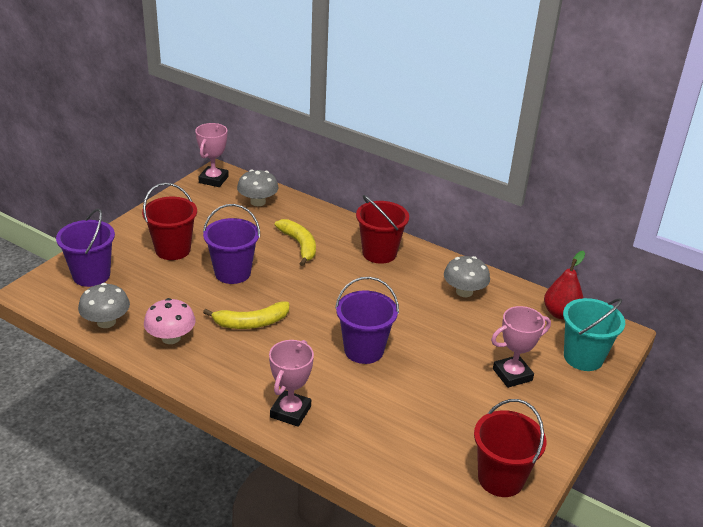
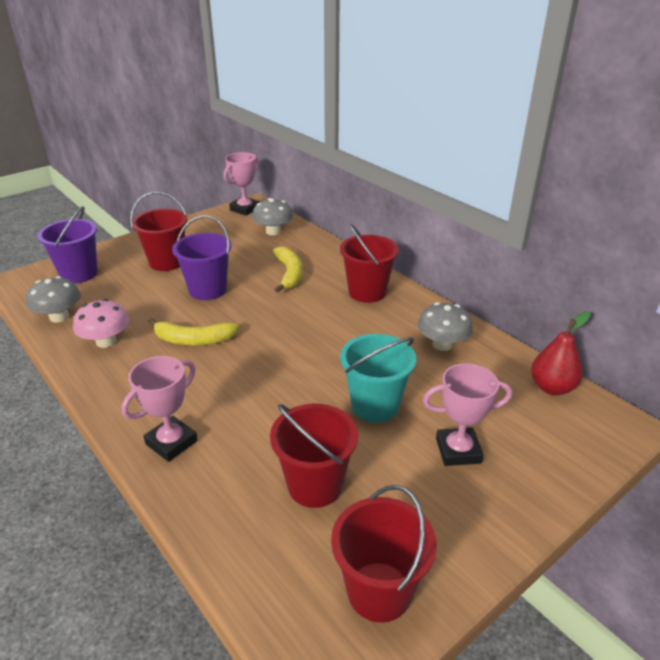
camera: 20 degrees right, 0 degrees up
(364, 350) = (294, 388): purple bucket -> none
(421, 420) = (315, 485): none -> red bucket
(583, 357) = (562, 447): turquoise bucket -> turquoise bucket (375, 405)

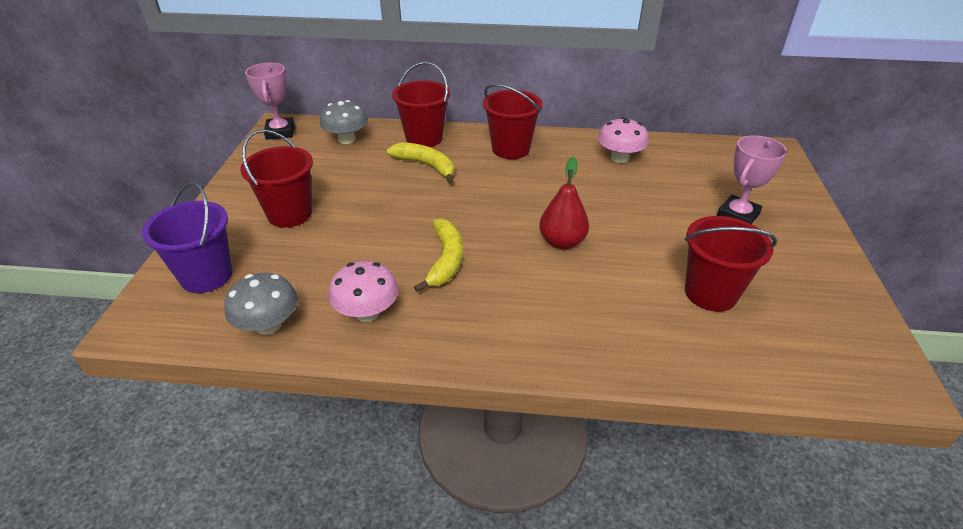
camera: 45 degrees left, 5 degrees up
(171, 442) = (578, 341): pink trophy -> none
(193, 340) = (445, 260): yellow banana -> yellow banana turned 45 degrees counterclockwise
(207, 290) = (379, 215): purple bucket -> none
(375, 405) = (652, 221): turquoise bucket -> none
(379, 591) = (840, 320): red bucket -> red bucket (424, 138)
(442, 344) = (619, 158): grey mushroom -> pink mushroom
(552, 387) = (715, 149): red pear -> red pear (562, 242)

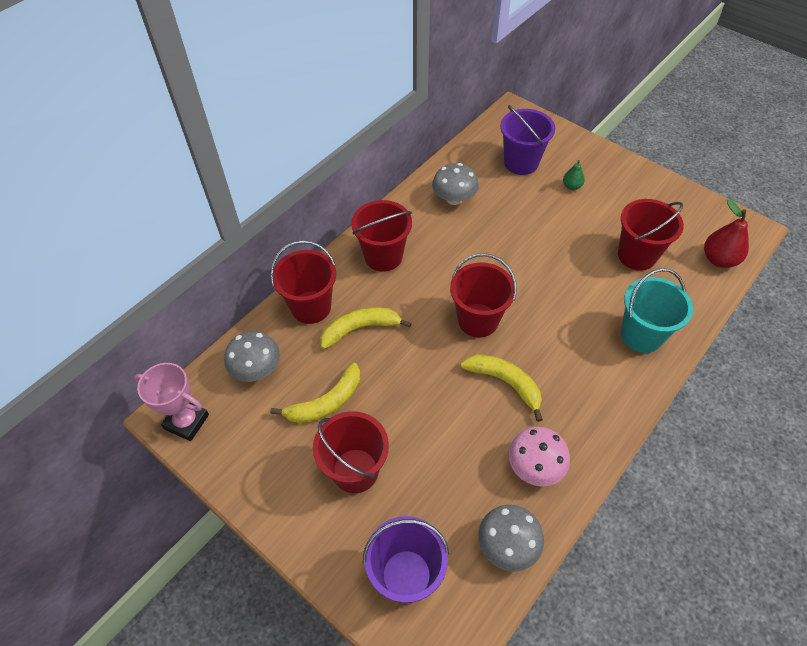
camera: 55 degrees left, 15 degrees up
(342, 177) = (326, 402): none -> yellow banana
(499, 219) = (478, 320): none -> red bucket
(562, 242) = (533, 299): red pear -> red pear (719, 259)
(604, 334) = (641, 335): none -> turquoise bucket
(619, 158) = (454, 198): pink mushroom -> grey mushroom
(718, 176) = (521, 163): none -> purple bucket
(737, 216) = (571, 186): pink trophy -> green pear

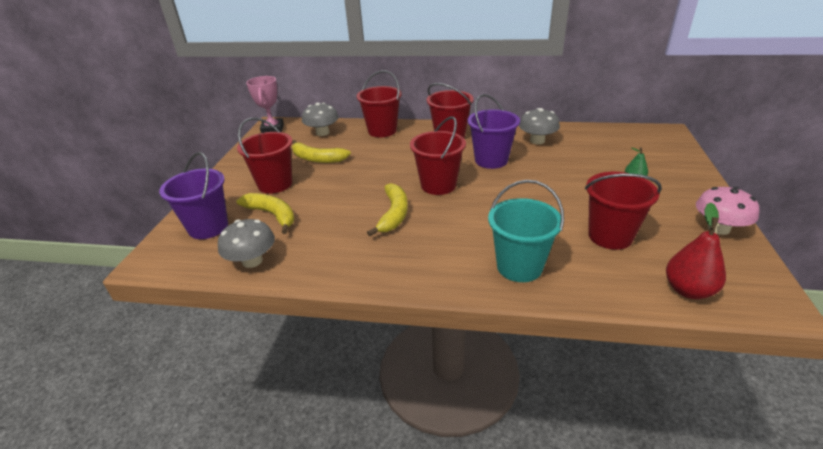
camera: 60 degrees right, 20 degrees down
(360, 329) = (383, 149): yellow banana -> yellow banana (272, 215)
(521, 163) = (618, 152): purple bucket -> purple bucket (491, 160)
(535, 466) = (329, 252): pink mushroom -> pink mushroom (718, 228)

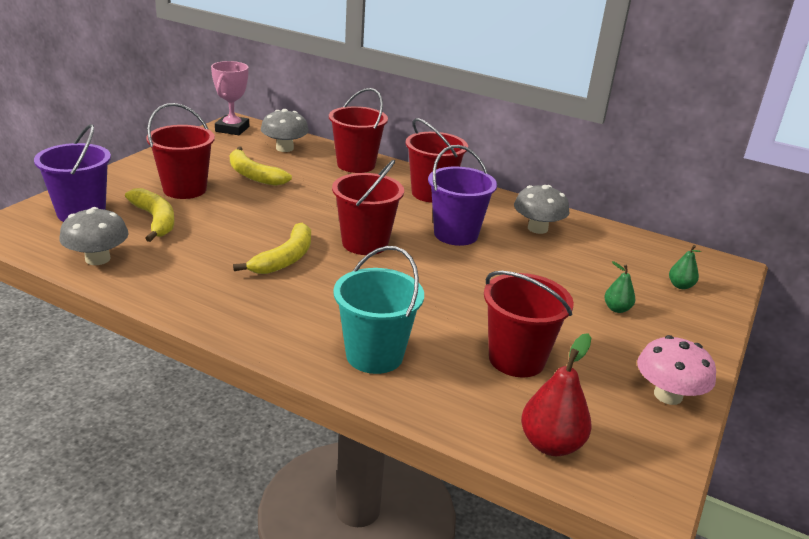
camera: 15 degrees right, 5 degrees down
(654, 152) = (680, 286): none -> green pear

